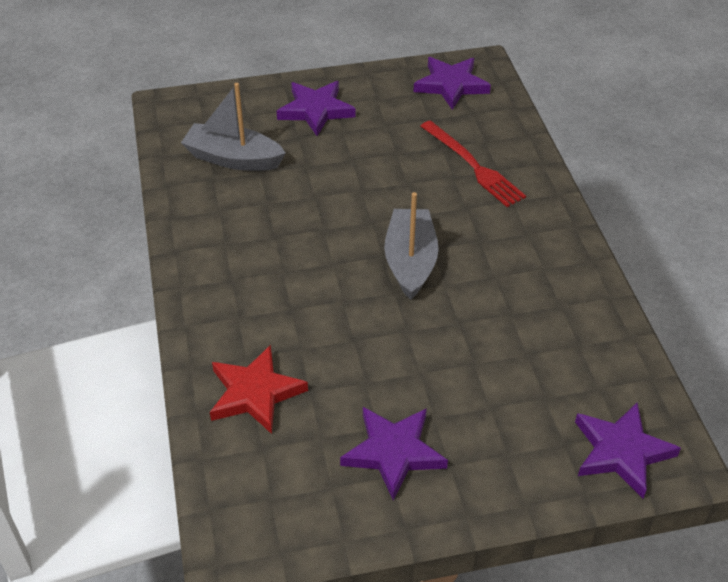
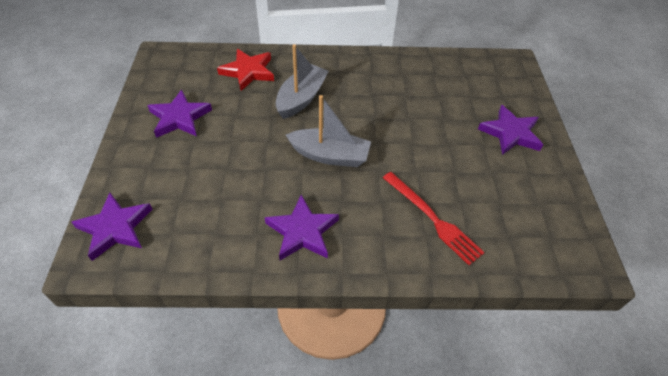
camera: 100 degrees right, 5 degrees up
(233, 159) = (454, 85): grey boat -> grey boat (301, 98)
(451, 85) = (553, 230): purple star -> purple star (302, 231)
(473, 166) = (432, 219): red fork -> red fork turned 105 degrees counterclockwise

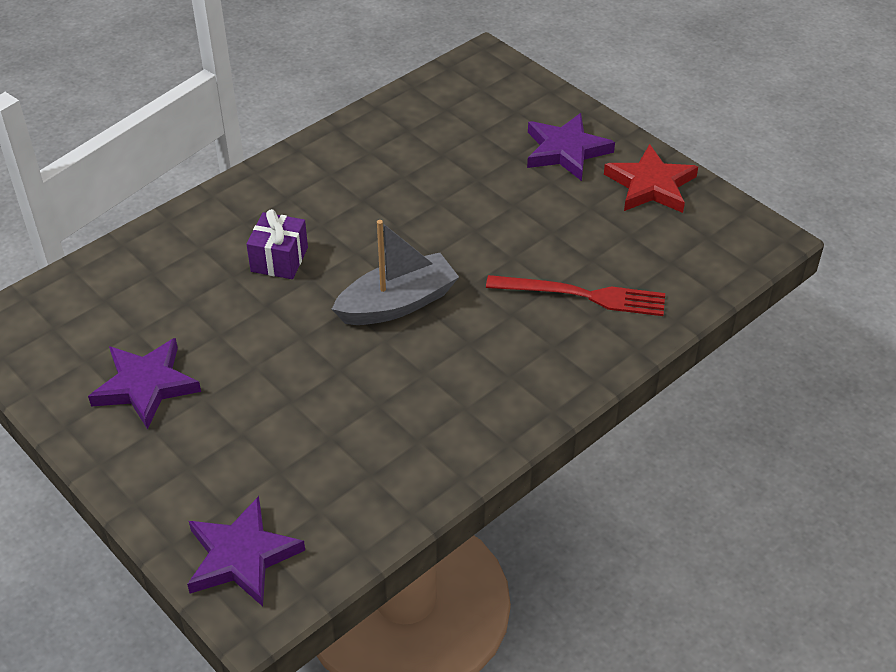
camera: 40 degrees left, 5 degrees down
(248, 72) = (162, 270): red star -> red star (651, 185)
(301, 98) = (279, 259): grey boat -> purple gift
(302, 231) = (465, 403): purple star -> none

